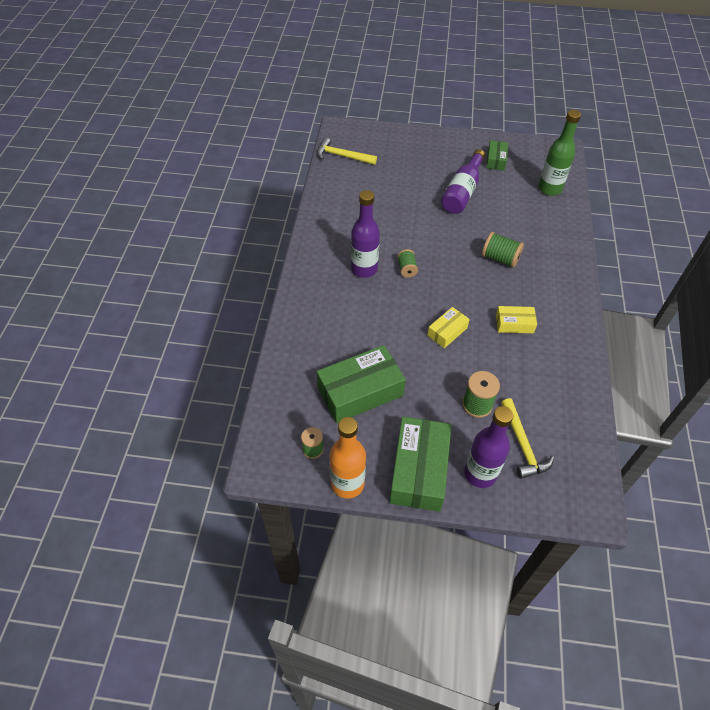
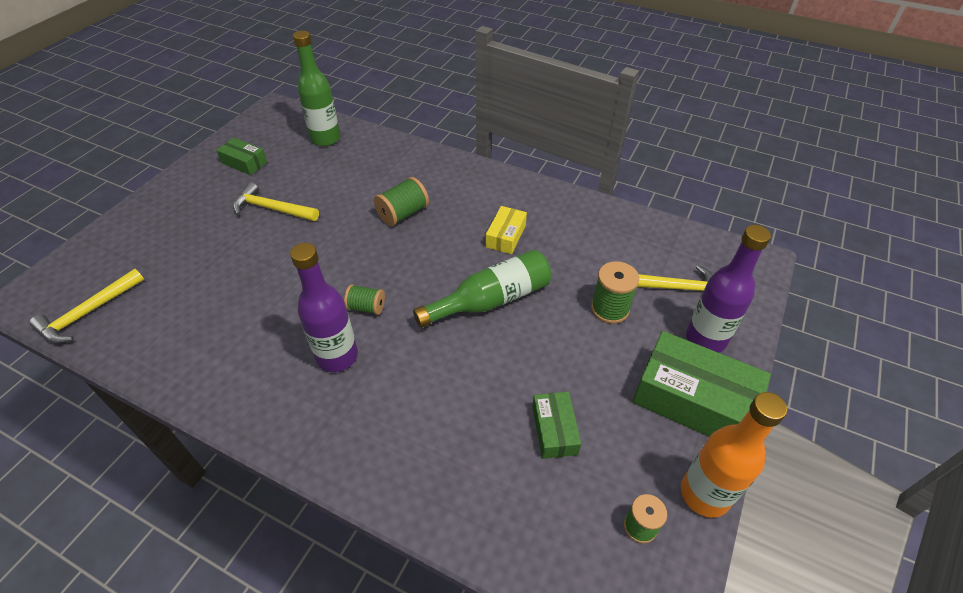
camera: 70 degrees left, 5 degrees down
(360, 391) = (554, 430): green box -> green box, size x0.52
(447, 331) = (491, 300): yellow box -> green bottle
(462, 192) = (272, 208): purple bottle -> yellow hammer

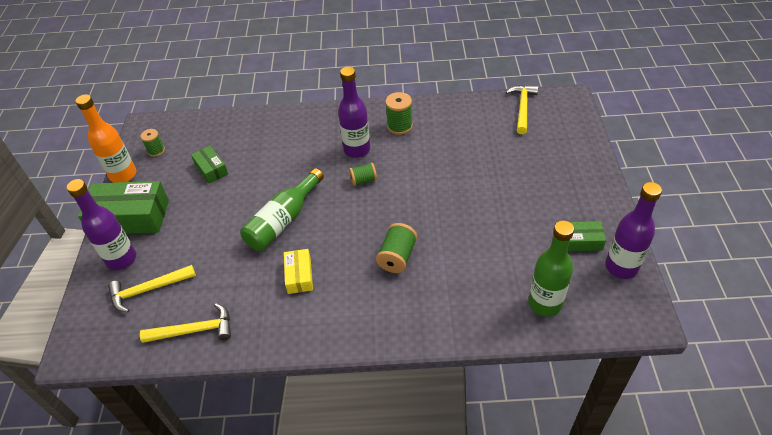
camera: 155 degrees right, 0 degrees up
(243, 136) = (621, 267): none -> purple bottle
(272, 208) = (502, 213): yellow hammer -> yellow hammer (194, 330)
(610, 309) = (195, 251): green spool -> green spool (399, 126)

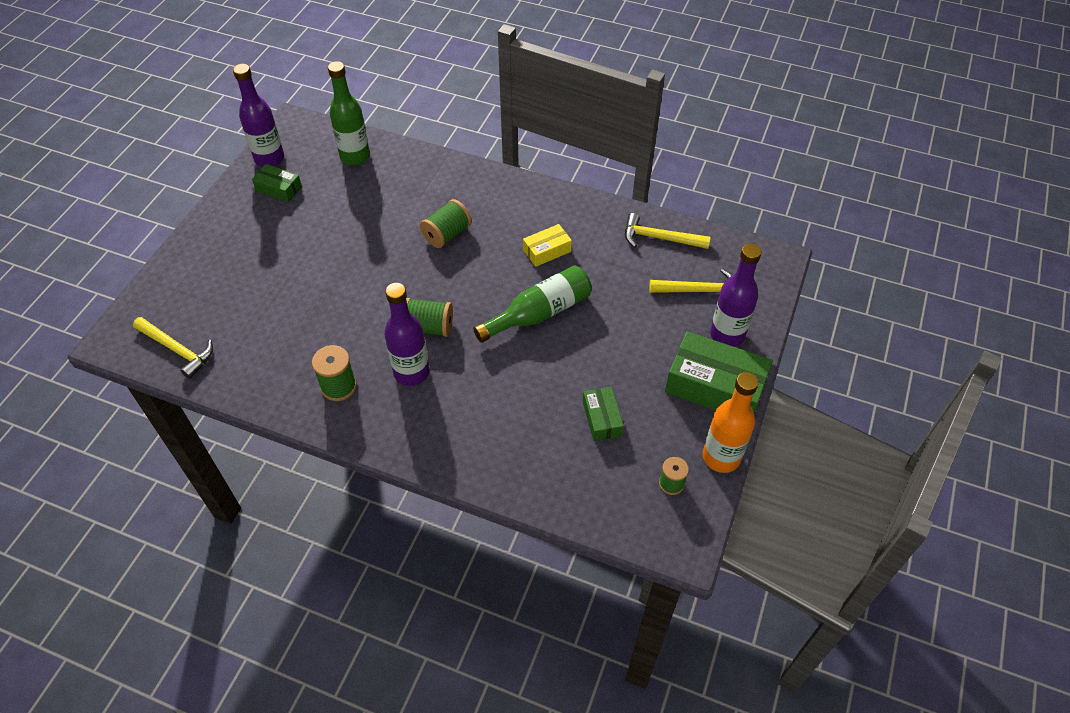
camera: 160 degrees left, 5 degrees up
(299, 275) = (547, 251): yellow box -> yellow box turned 45 degrees clockwise
(363, 180) = (429, 327): green spool -> green spool, size x1.51
(522, 108) = (177, 350): yellow hammer -> yellow hammer turned 90 degrees counterclockwise

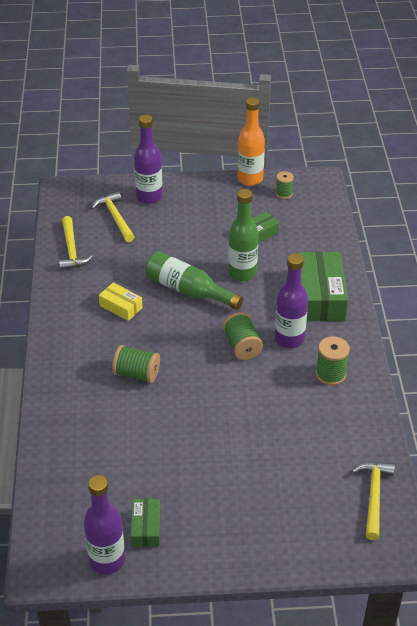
camera: 115 degrees left, 10 degrees down
(355, 156) = (68, 486): green bottle -> green bottle (242, 273)
(715, 386) = (197, 193): green box -> green box (320, 296)

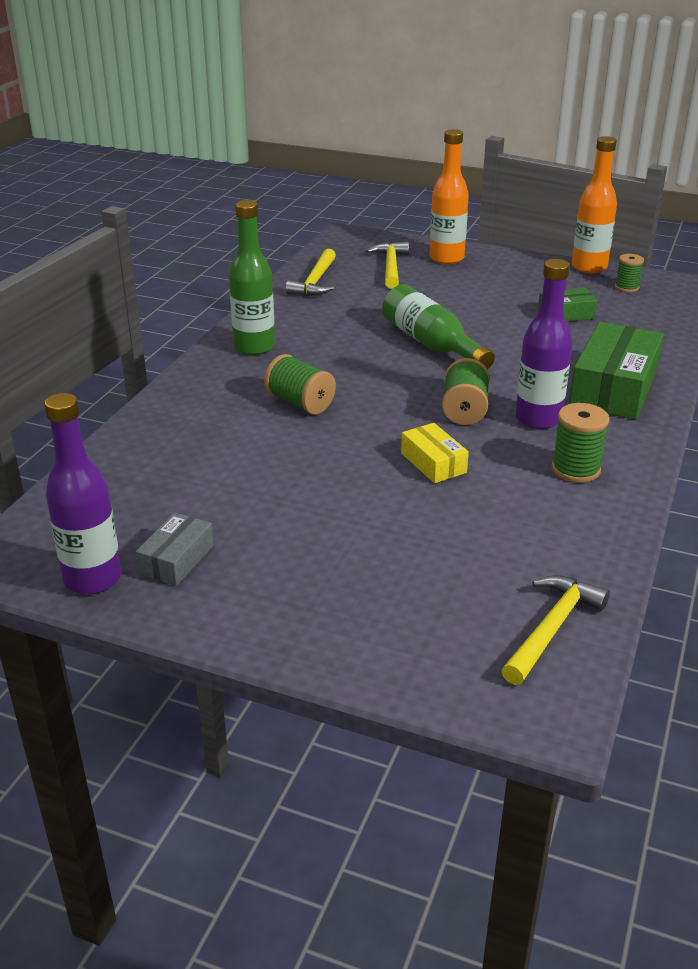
camera: 25 degrees right, 10 degrees down
(121, 307) = (333, 339): yellow box -> yellow box (433, 463)
(146, 527) = (176, 559): green box -> grey box
(149, 197) = (446, 258): purple bottle -> orange bottle
(242, 273) = (517, 344): green bottle -> green bottle (254, 347)

